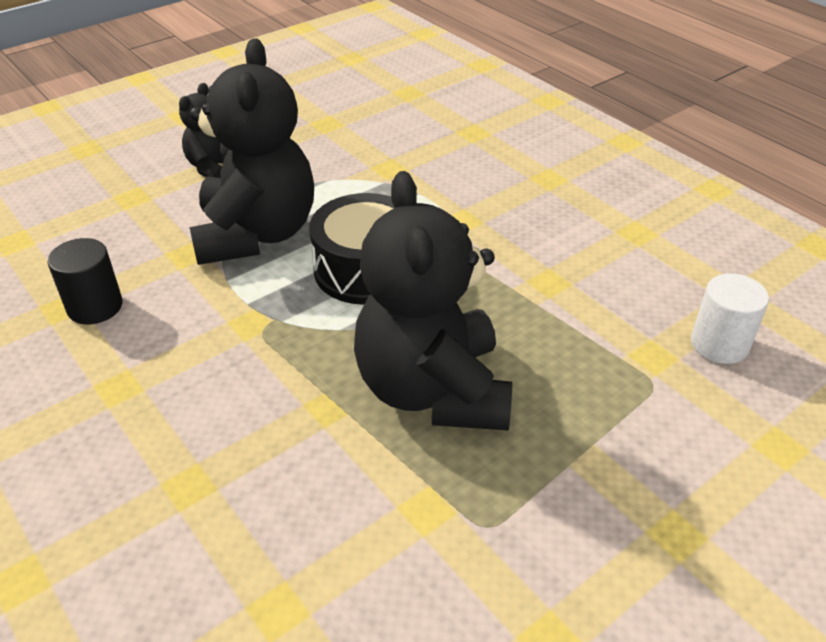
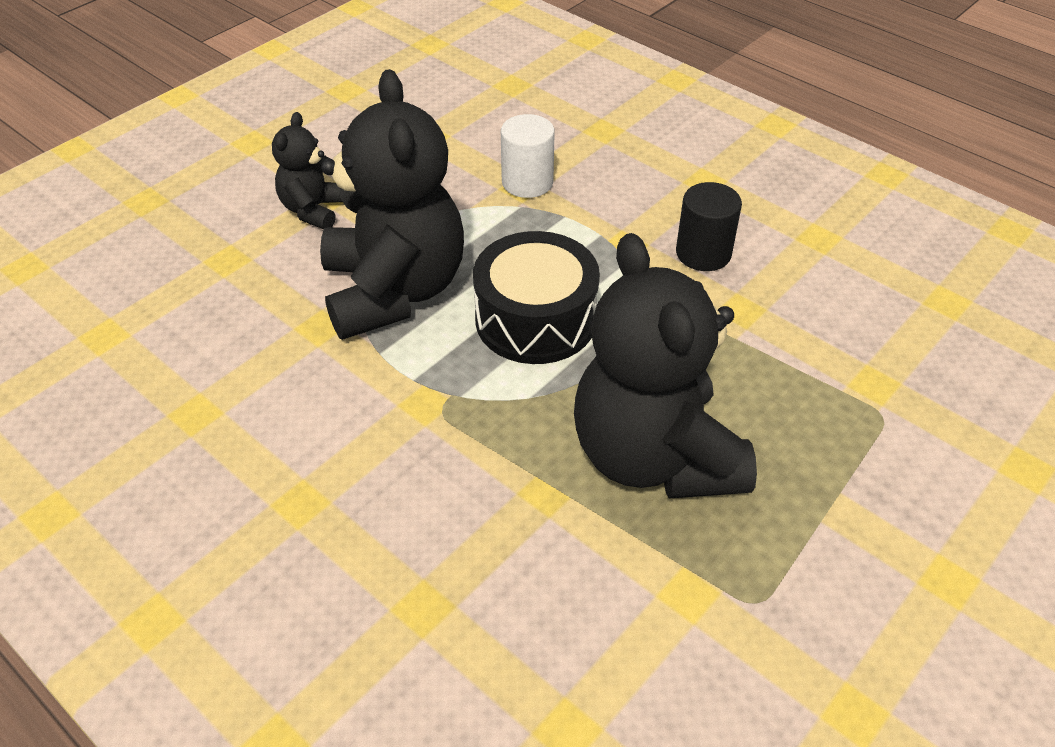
camera: 10 degrees left, 5 degrees up
(95, 307) = (235, 407): black cylinder -> black cylinder (703, 253)
(719, 344) = (938, 361): white cylinder -> white cylinder (527, 182)

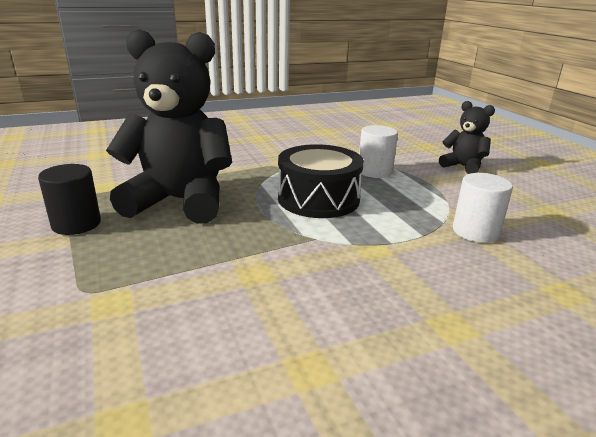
camera: 115 degrees right, 20 degrees down
(394, 291) = (375, 171): black teddy bear -> white cylinder
(703, 253) = (336, 280): black cylinder -> black cylinder (76, 224)

